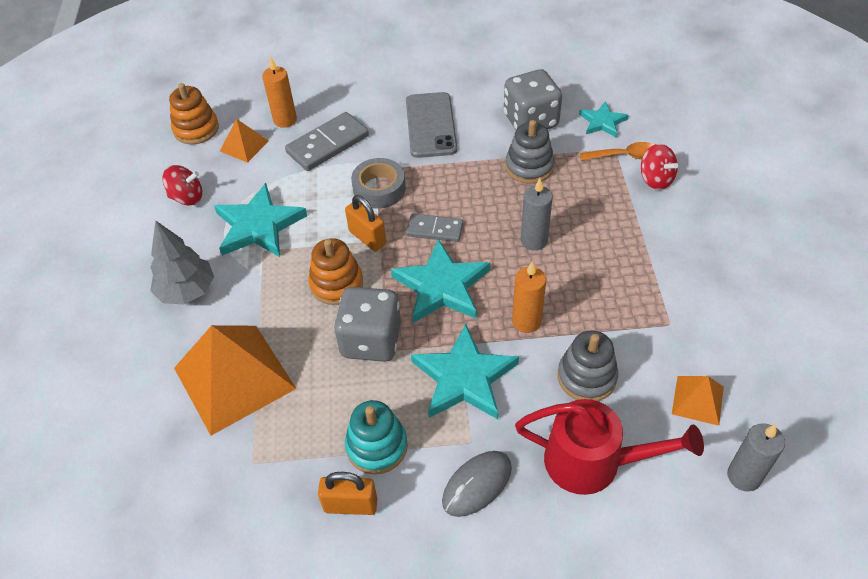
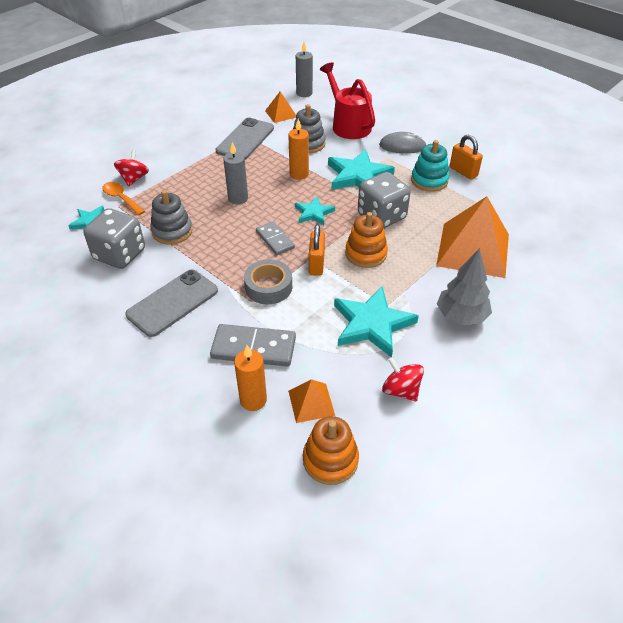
camera: 135 degrees left, 5 degrees down
(442, 286) = (313, 213): turquoise star -> turquoise star, size x0.56
(657, 317) = (245, 139): none -> grey phone

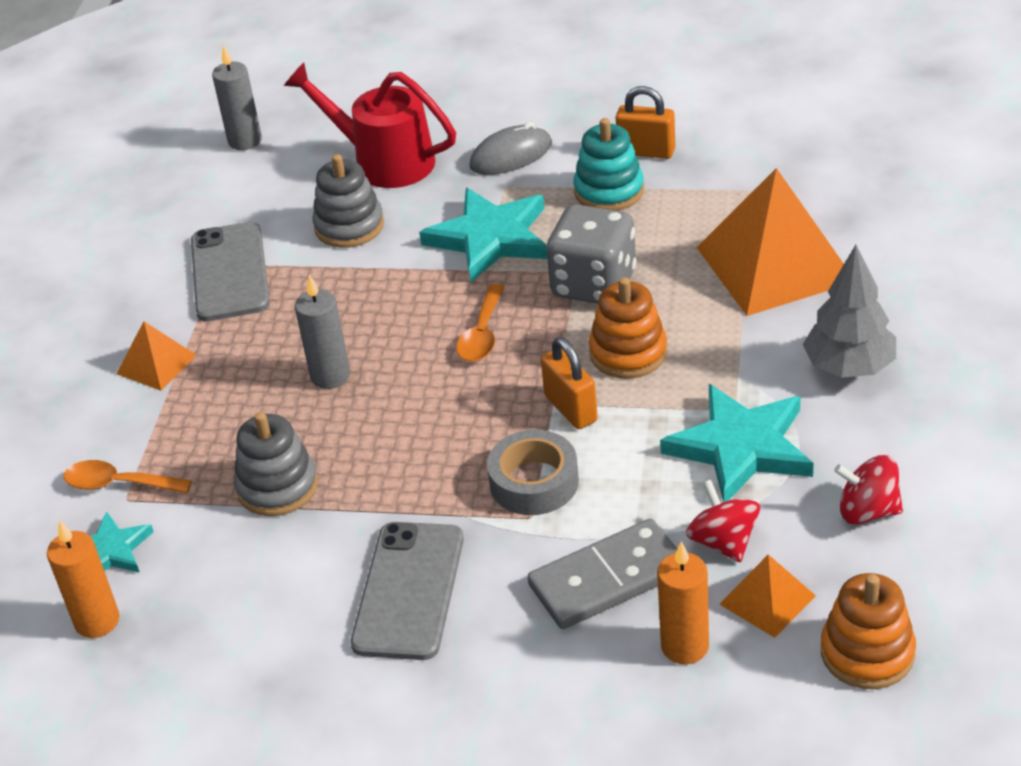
camera: 30 degrees left, 5 degrees down
(120, 254) = (229, 572): grey dice -> none
(134, 179) = (101, 440): red spinning top -> red spinning top (723, 542)
(275, 240) = (466, 408): grey domino -> none
(281, 114) = (243, 197): orange pyramid -> orange pyramid (156, 364)
(299, 174) = (390, 284): orange candle -> orange candle (97, 621)
(313, 213) = (482, 334): turquoise star -> orange spoon

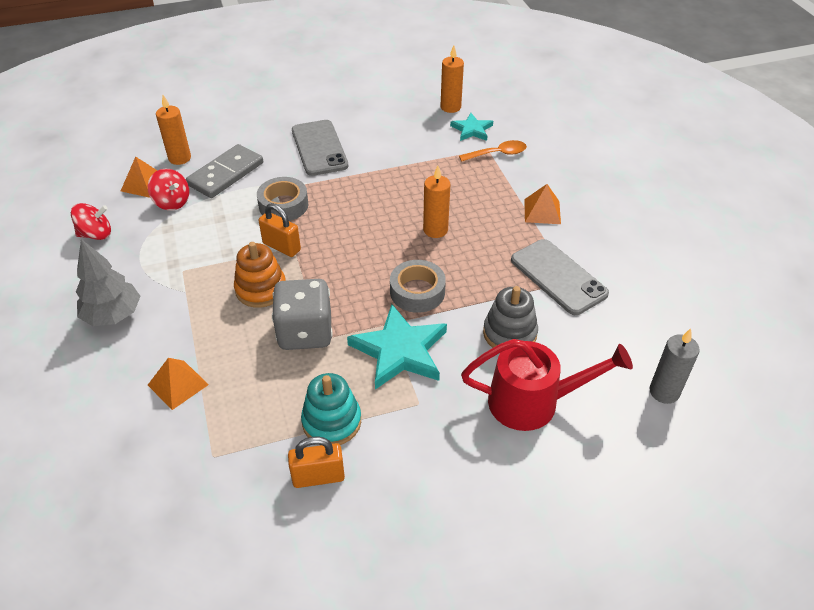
camera: 150 degrees right, 5 degrees up
(277, 487) = (416, 171): grey stacking toy -> none
(330, 376) = (435, 230): grey candle -> orange candle
(421, 298) = (417, 292): none -> grey tape
(482, 334) = (361, 278): orange spoon -> none
(511, 155) = (433, 438): grey mouse -> none
(741, 447) = (173, 250): turquoise star -> none
(774, 264) = (178, 384): orange pyramid -> orange pyramid, size x0.48
(867, 653) = (93, 175): orange stacking toy -> none

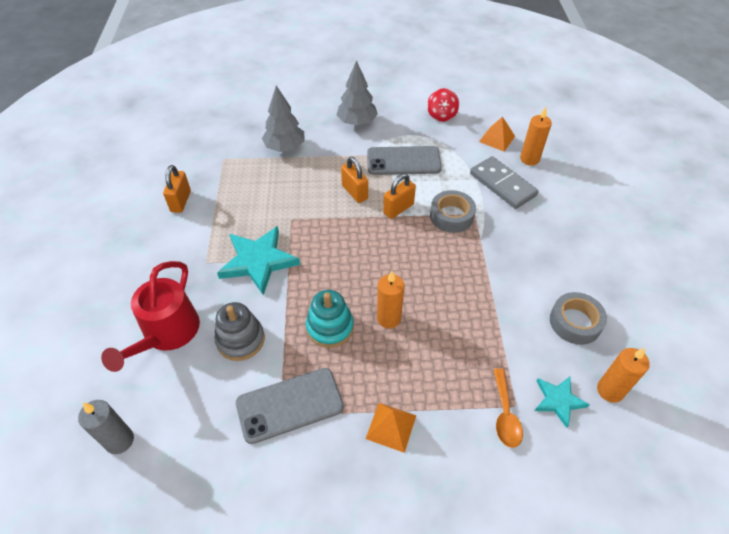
camera: 105 degrees right, 5 degrees up
(172, 202) = (470, 152): red spinning top -> none
(178, 384) = (285, 147): orange pyramid -> grey tree
(261, 289) = (355, 192): orange stacking toy -> orange padlock
(305, 332) = (301, 211): grey dice -> none
(319, 148) = (534, 252): grey phone -> grey phone (403, 161)
(331, 422) = (217, 213): turquoise stacking toy -> turquoise stacking toy (330, 327)
(417, 292) = (315, 286): grey tape -> grey tape (575, 322)

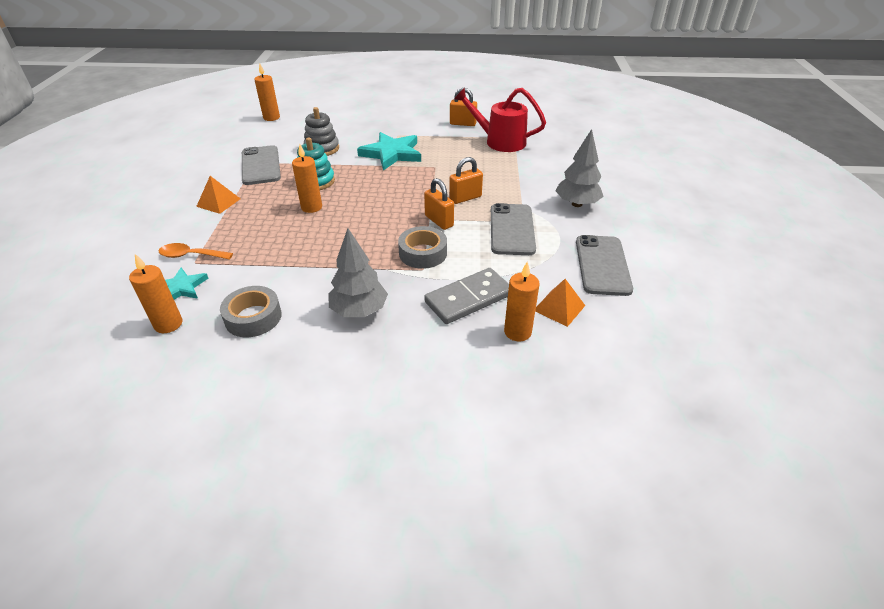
camera: 95 degrees right, 10 degrees down
(119, 440) = (271, 118): grey candle -> orange candle
(167, 334) = (338, 125): red watering can -> red watering can (499, 141)
(285, 147) = (531, 164): grey tree -> grey tree (359, 310)
(441, 115) = (602, 265): red spinning top -> grey phone

